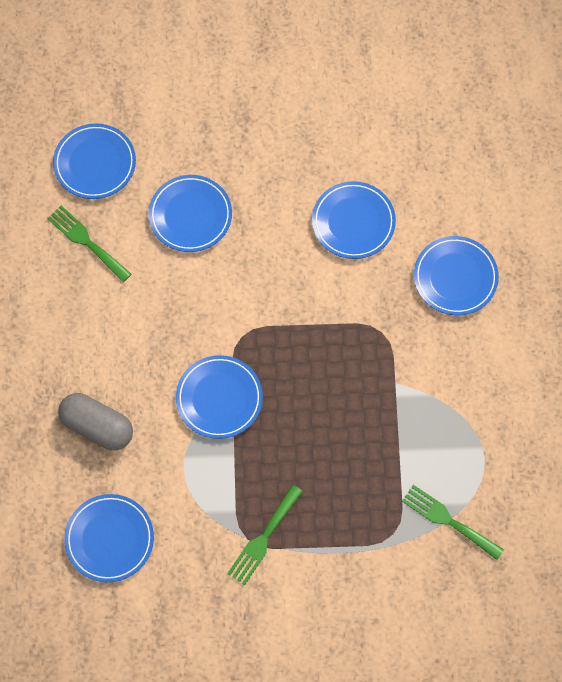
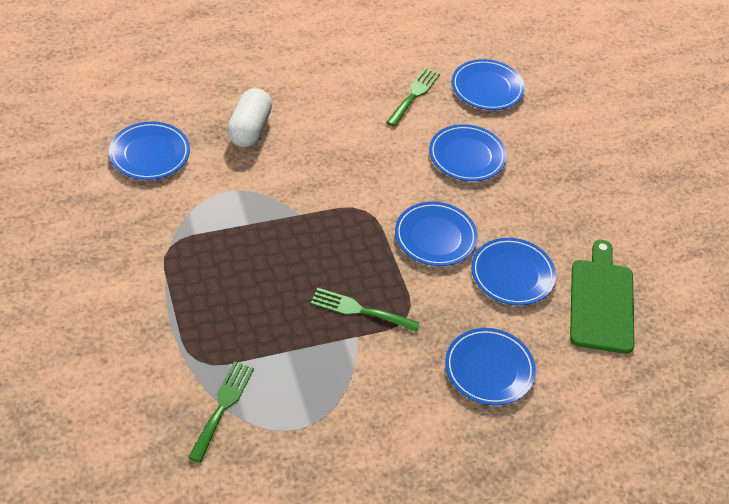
camera: 70 degrees right, 20 degrees down
(97, 426) = (250, 129): grey capsule -> white capsule
(219, 398) = (299, 204): blue plate -> blue plate (435, 237)
(263, 538) = (172, 259): green fork -> green fork (359, 310)
(402, 154) = (601, 302): none -> green cutting board

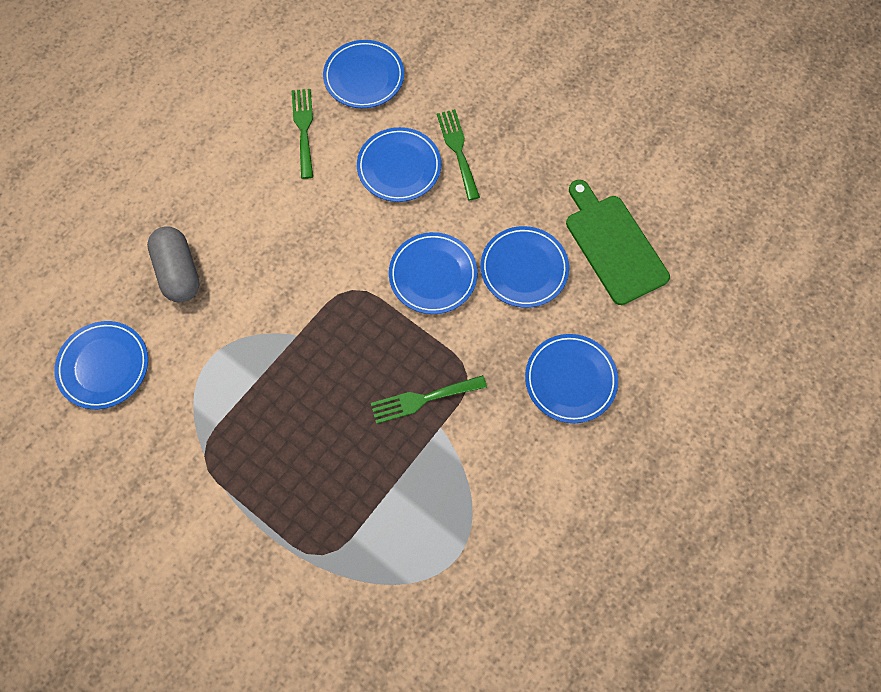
camera: 30 degrees left, 20 degrees up
(223, 406) = (378, 584): green fork -> green fork (458, 150)
(250, 129) = (179, 272): white capsule -> grey capsule

